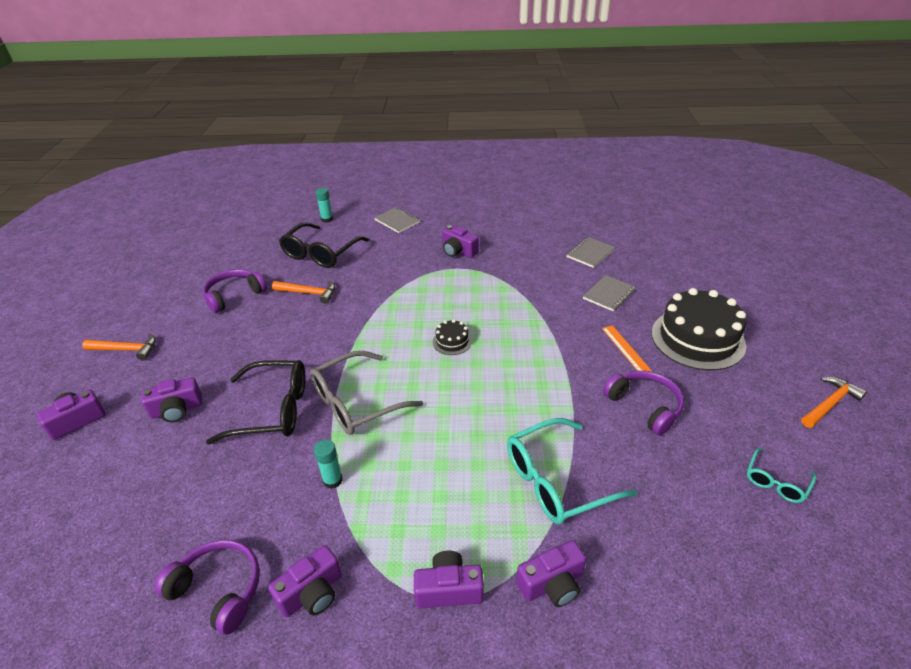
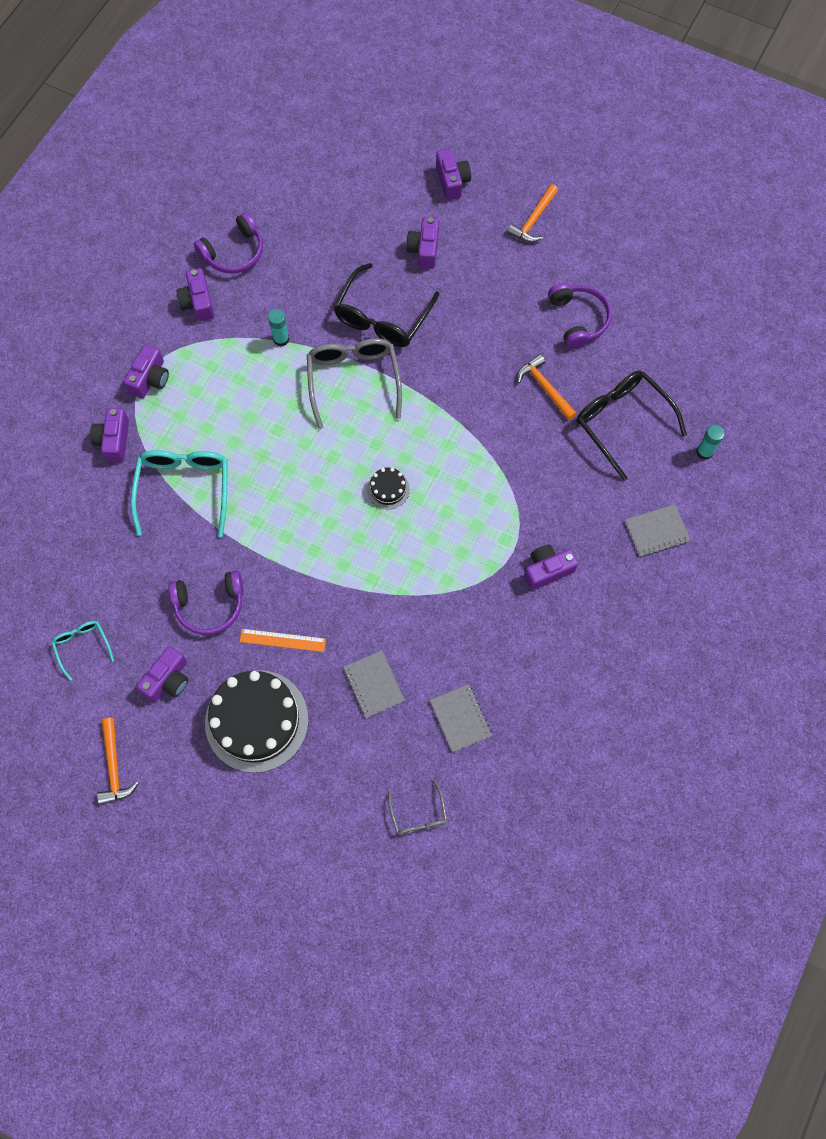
camera: 115 degrees right, 30 degrees up
(308, 293) = (545, 388): orange hammer -> orange hammer turned 105 degrees clockwise
(665, 250) = (418, 814): none -> grey glasses
(730, 403) = (168, 679): none -> purple camera

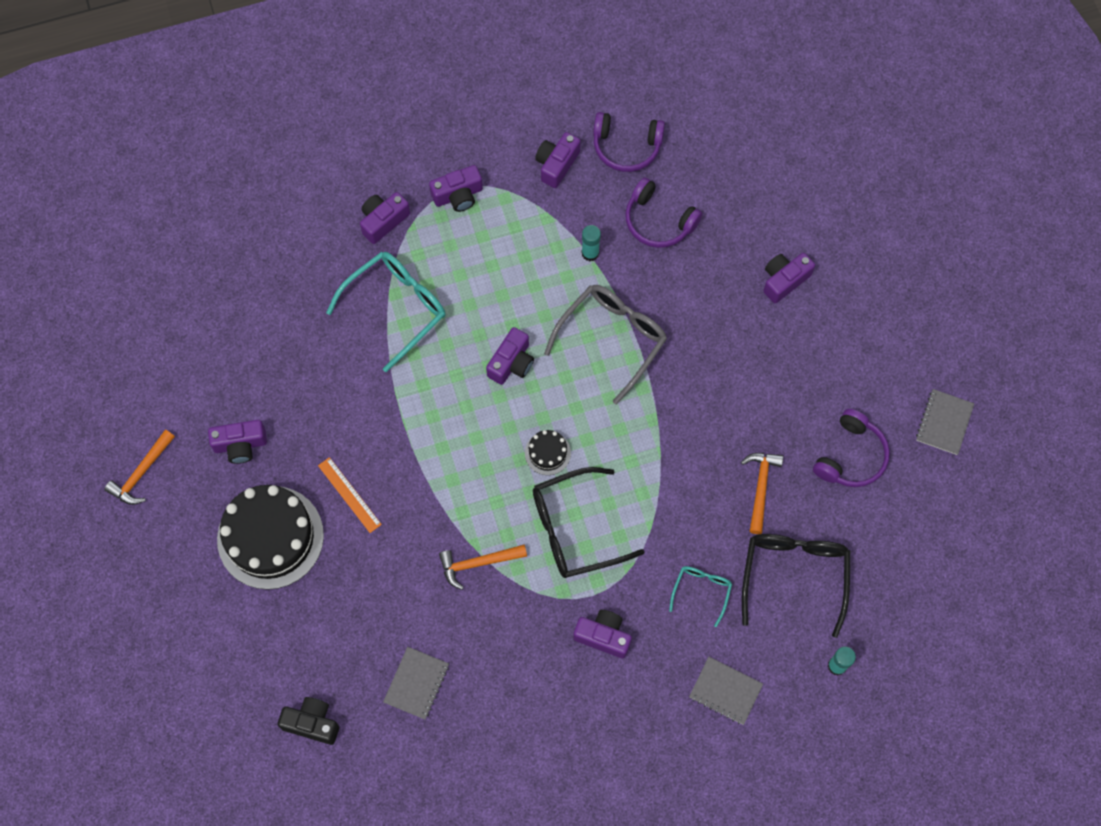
camera: 45 degrees right, 0 degrees up
(82, 646) = (207, 361): turquoise glasses -> turquoise glasses (701, 591)
(210, 605) = (324, 417): purple headphones -> purple headphones (658, 221)
(373, 684) = (380, 594): grey notebook -> grey notebook (944, 422)
(382, 317) = (690, 307): black glasses -> black glasses (575, 529)
(418, 814) = (312, 723): grey glasses -> black camera
(452, 181) = (870, 241): purple camera -> purple camera (511, 363)
(533, 220) = (905, 336): orange hammer -> orange hammer (478, 563)

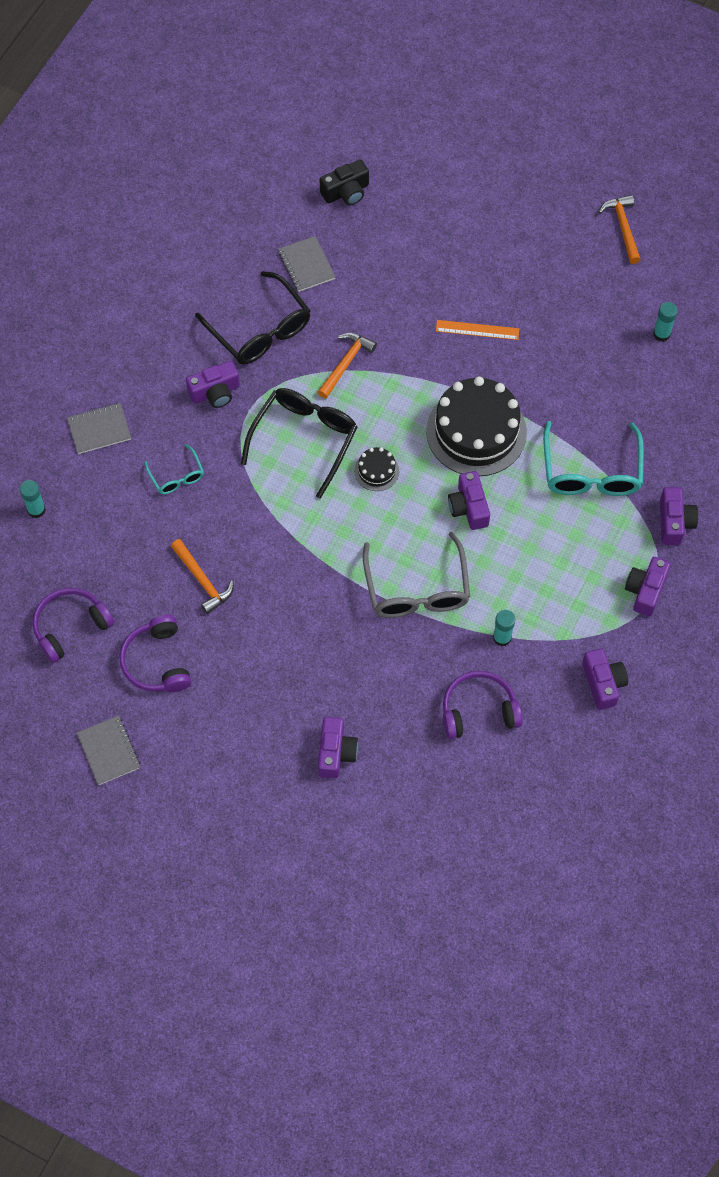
camera: 135 degrees right, 5 degrees down
(222, 360) = (661, 334): none -> turquoise glue stick
(240, 445) = (583, 296): purple camera -> none
(270, 537) = (496, 263): black cake -> black cake (476, 431)
(626, 147) = (567, 748): purple headphones -> purple headphones (70, 626)
(794, 576) = (121, 542): black glasses -> black glasses (260, 330)

